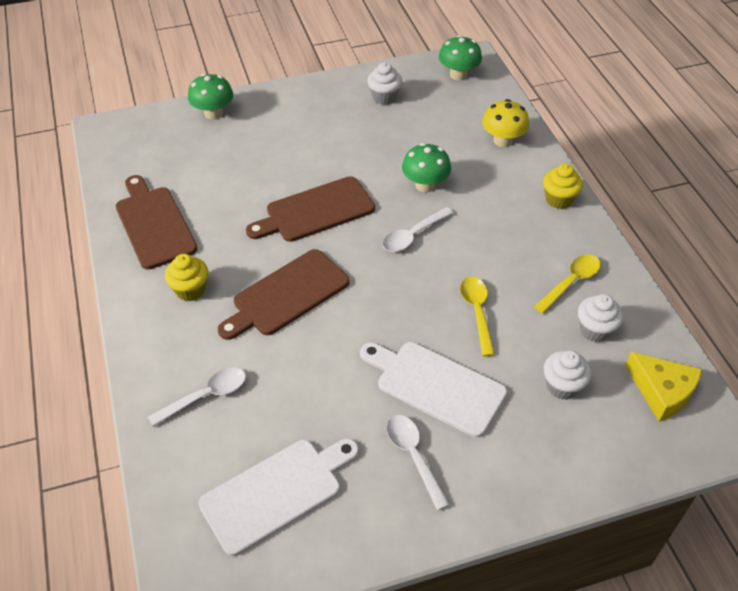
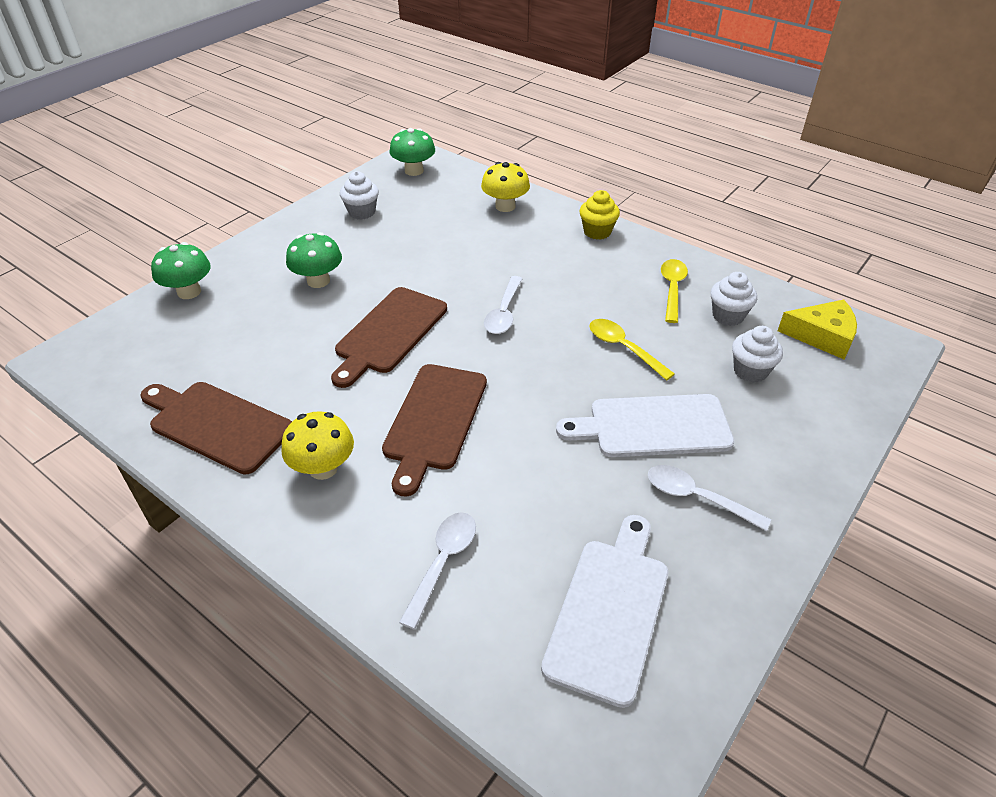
camera: 35 degrees left, 5 degrees down
(190, 290) = (323, 468): yellow cupcake -> yellow mushroom
(425, 185) = (473, 267): green mushroom -> green mushroom (318, 281)

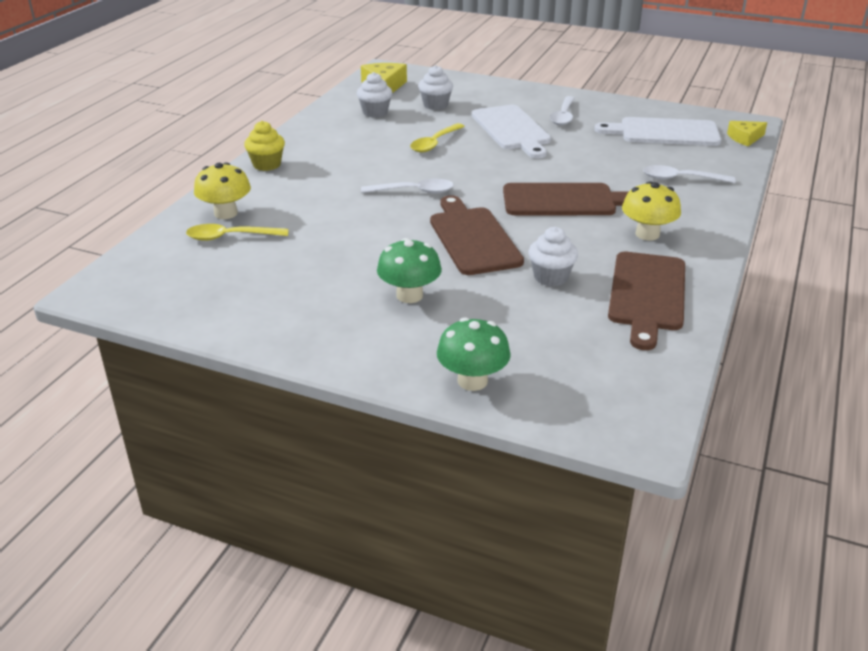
camera: 105 degrees left, 10 degrees down
(362, 212) = (255, 299): white cupcake -> white cupcake (551, 277)
(389, 333) = (473, 238): brown cutting board -> brown cutting board turned 120 degrees counterclockwise
(414, 171) = (142, 283): green mushroom -> none
(559, 736) = (745, 138): none -> yellow cheese
(672, 289) = (348, 131): yellow spoon -> yellow spoon (230, 237)

